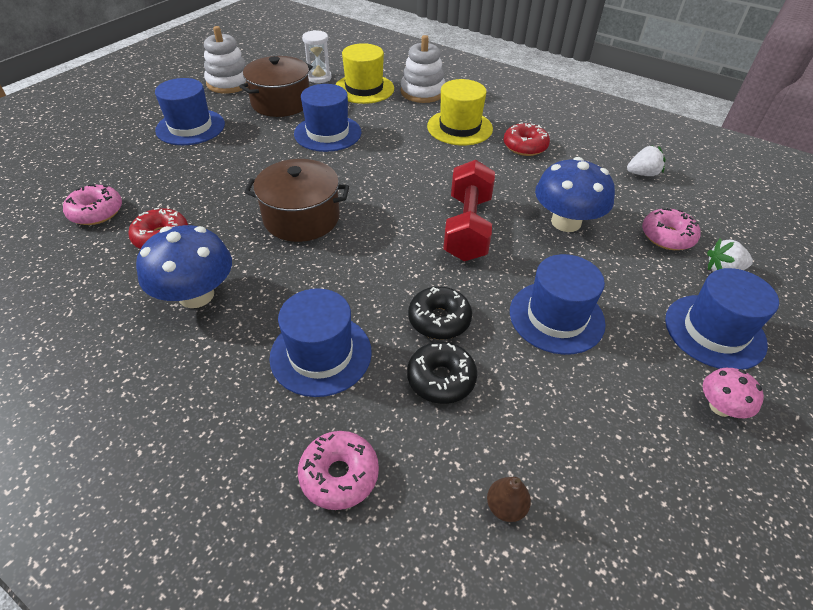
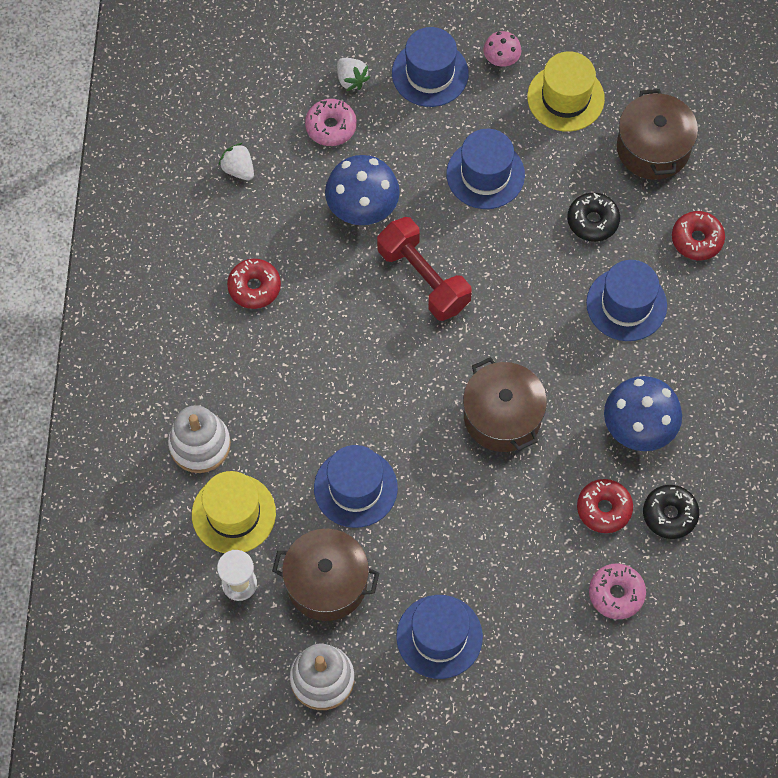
camera: 120 degrees left, 20 degrees up
(339, 475) = (697, 239): pink donut -> red donut
(439, 320) = (542, 248): black donut -> black donut (669, 514)
(459, 127) = (256, 365): yellow hat -> yellow hat (565, 98)
(467, 228) = (423, 278): red dumbbell -> red dumbbell turned 75 degrees clockwise
(505, 507) = (653, 148): brown pear -> brown pot

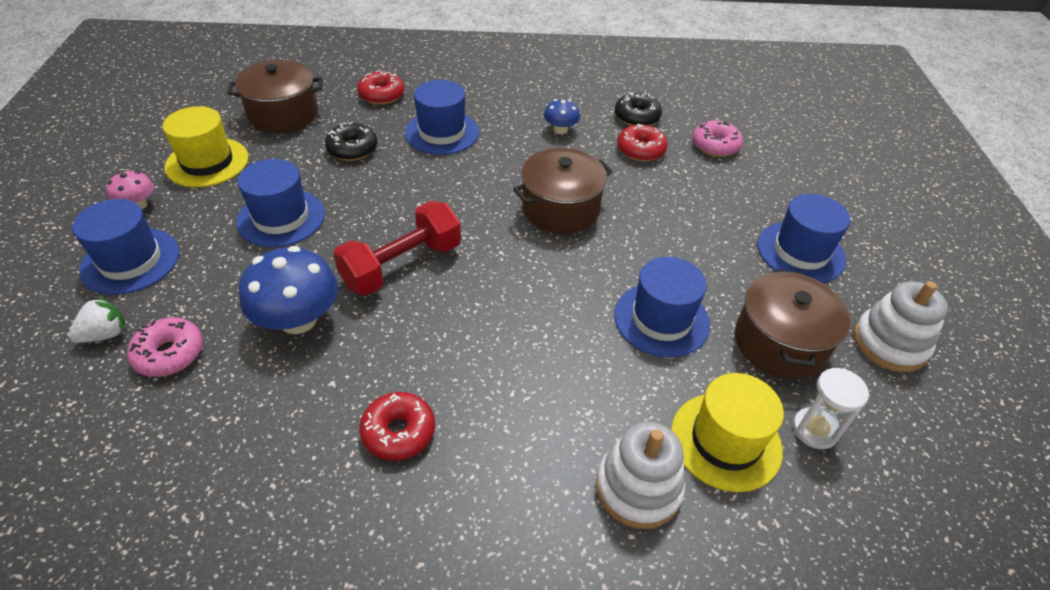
camera: 95 degrees left, 20 degrees down
(238, 169) = (202, 462): white strawberry -> none
(638, 427) = (560, 130): blue mushroom -> blue mushroom, size x0.53

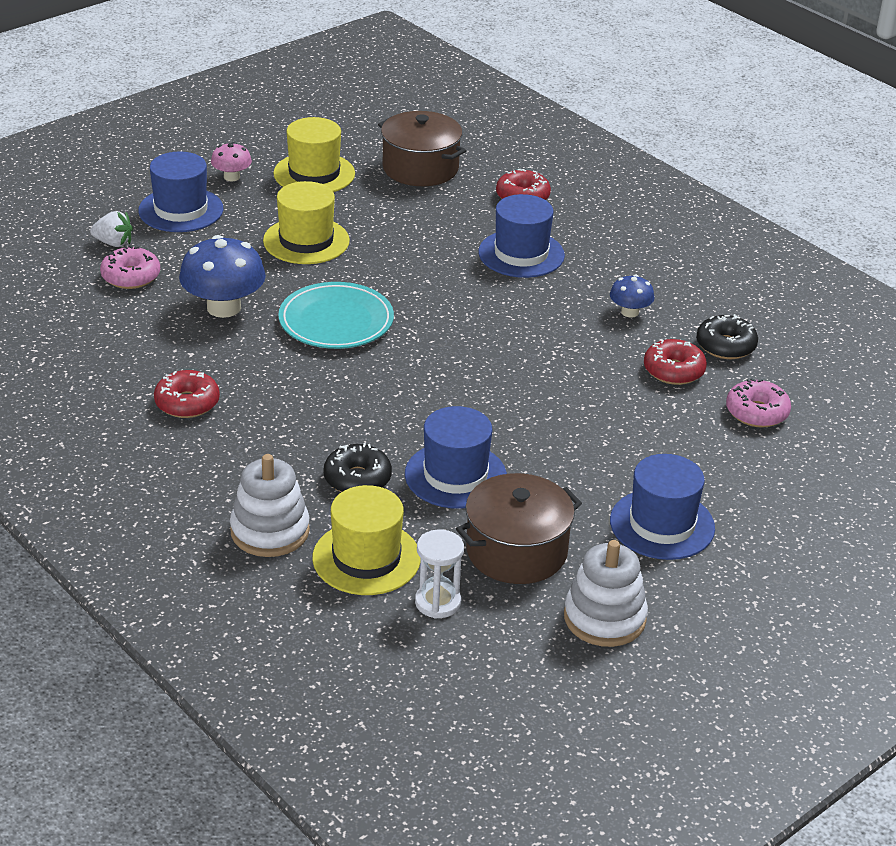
camera: 50 degrees right, 10 degrees down
(281, 218) = (306, 241): blue hat -> yellow hat
(352, 149) = (429, 224): black donut -> black donut (357, 479)
(402, 265) = (336, 321): red dumbbell -> turquoise plate
(560, 208) = (517, 364): brown pot -> none

